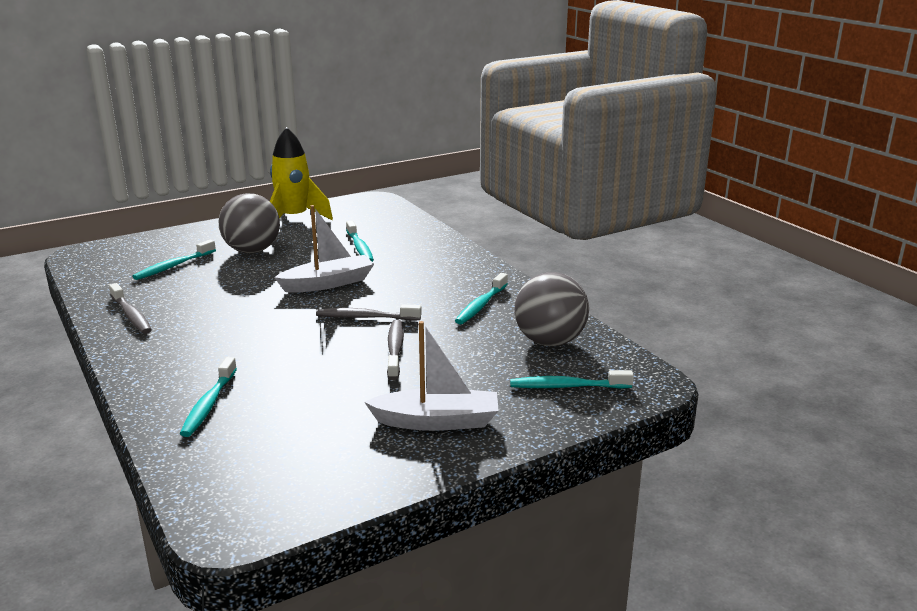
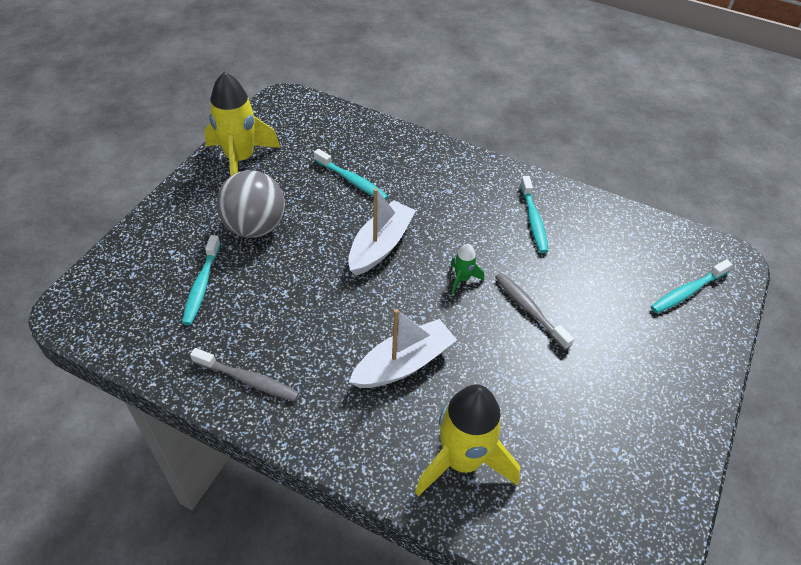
camera: 35 degrees left, 25 degrees up
(209, 404) = (462, 461): turquoise toothbrush -> yellow rocket
(365, 317) = (462, 279): grey toothbrush -> green rocket
(437, 421) = (647, 380): white boat -> white boat (403, 364)
(549, 341) = (625, 243): grey ball -> none

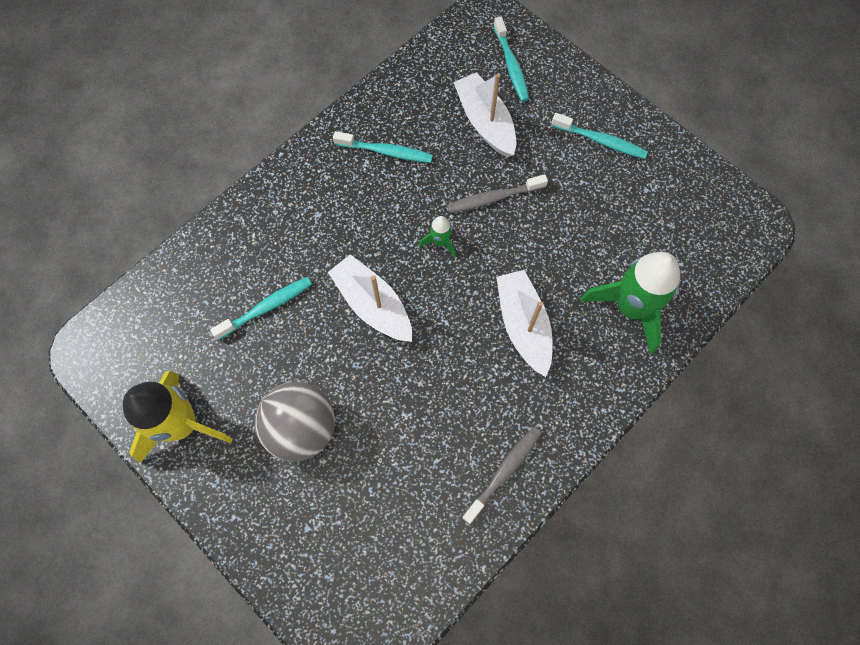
camera: 70 degrees left, 20 degrees up
(201, 285) = (369, 501): turquoise toothbrush -> turquoise toothbrush (601, 141)
(462, 461) = (630, 308): yellow rocket -> green rocket
(608, 285) = (485, 122): none -> white boat

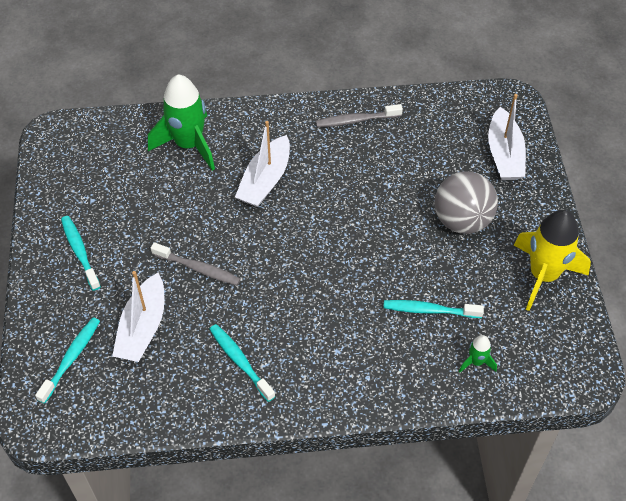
camera: 140 degrees left, 15 degrees down
(373, 305) = (352, 259): white boat -> white boat (504, 154)
(440, 242) = (266, 266): green rocket -> green rocket (476, 362)

